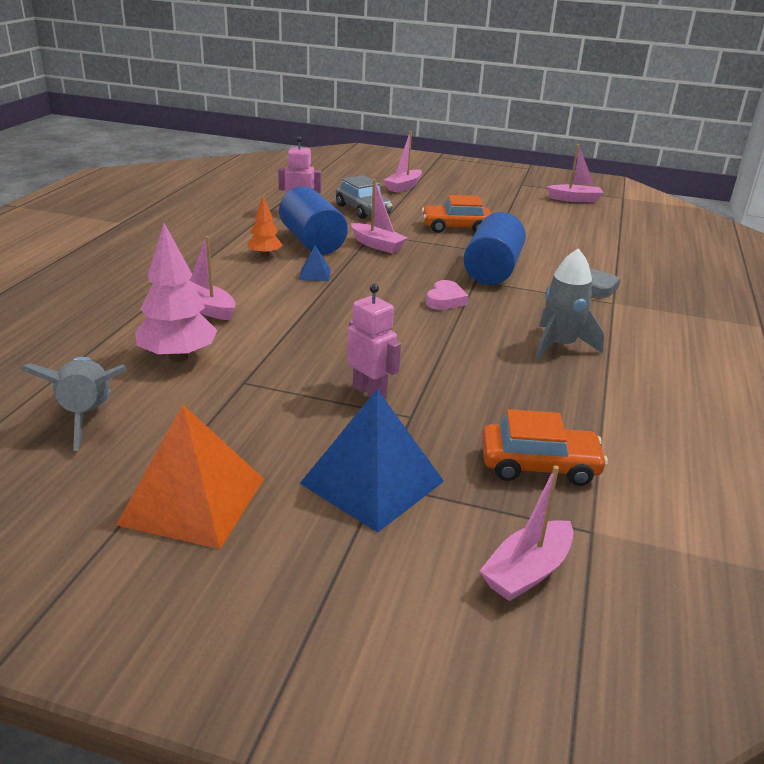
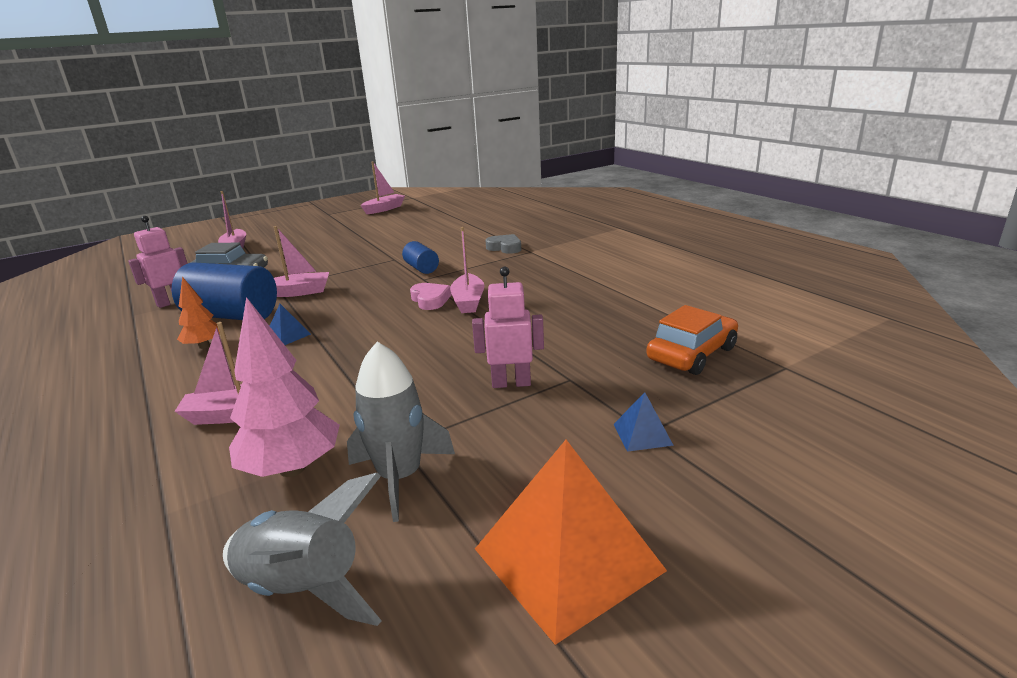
camera: 45 degrees left, 5 degrees down
(372, 482) = (642, 434): blue pyramid -> blue pyramid, size x0.44
(456, 227) = (337, 255): orange car -> none
(492, 270) = (421, 268): blue cylinder -> blue cylinder, size x0.52
(527, 571) = (815, 411): pink boat -> pink boat (468, 301)
(559, 346) = (556, 287): grey rocket -> grey rocket (400, 477)

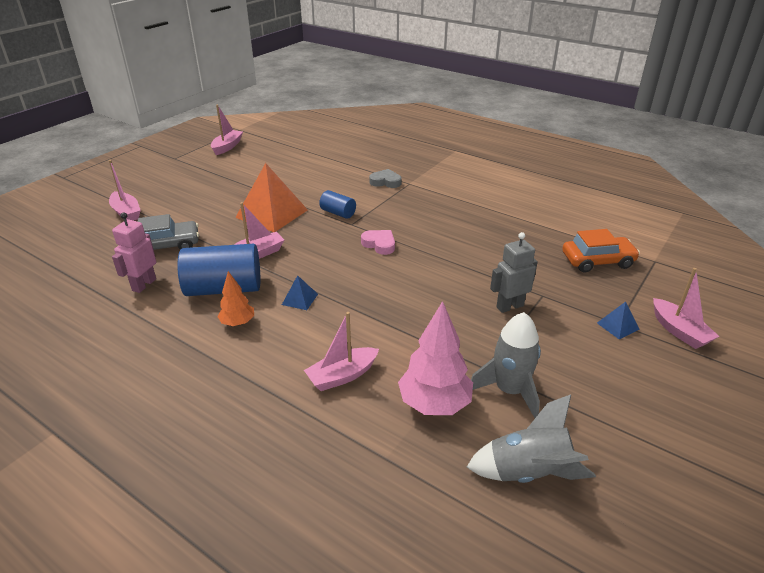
camera: 25 degrees left, 10 degrees up
(468, 301) = (411, 241): pink boat -> pink boat (679, 331)
(511, 383) = (509, 306): pink robot -> grey robot
(567, 559) = (645, 412): orange pyramid -> orange pyramid (272, 213)
(691, 354) = (597, 261): orange car -> orange car turned 60 degrees clockwise

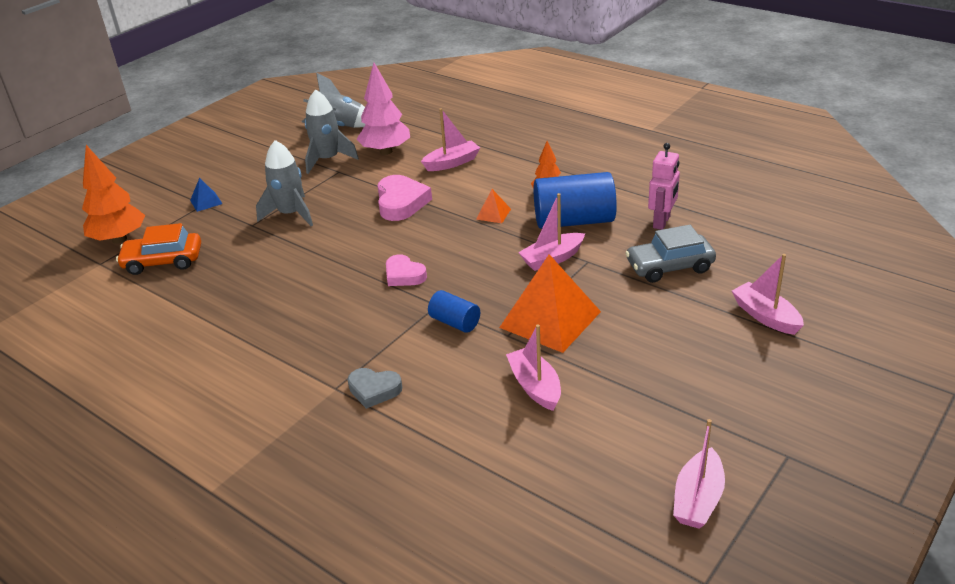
camera: 175 degrees left, 0 degrees up
(300, 299) = (493, 214): blue pyramid -> orange pyramid
(396, 316) = (401, 203): none -> pink heart
(509, 306) = (291, 214): grey robot -> grey rocket
(665, 283) = (119, 239): none -> orange tree
(679, 331) = (157, 200): pink boat -> pink boat (535, 386)

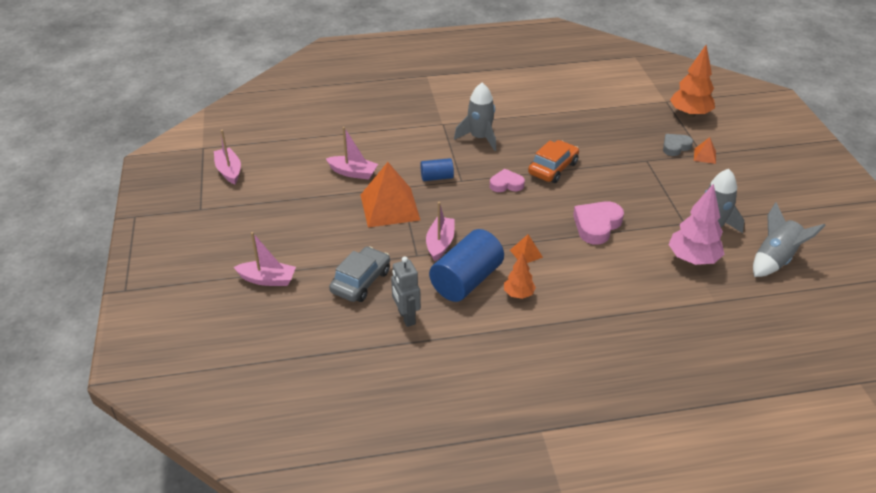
camera: 130 degrees right, 5 degrees up
(163, 261) = (640, 119): orange car -> orange car (553, 168)
(206, 202) = (704, 156): blue pyramid -> orange pyramid
(291, 214) = (642, 178): grey rocket -> grey rocket (480, 138)
(374, 390) = (424, 132): grey heart -> grey heart (675, 147)
(401, 203) = (597, 225): pink heart -> pink heart turned 90 degrees clockwise
(452, 163) = (629, 279): pink boat -> none
(662, 222) = (406, 317): pink robot -> grey robot

